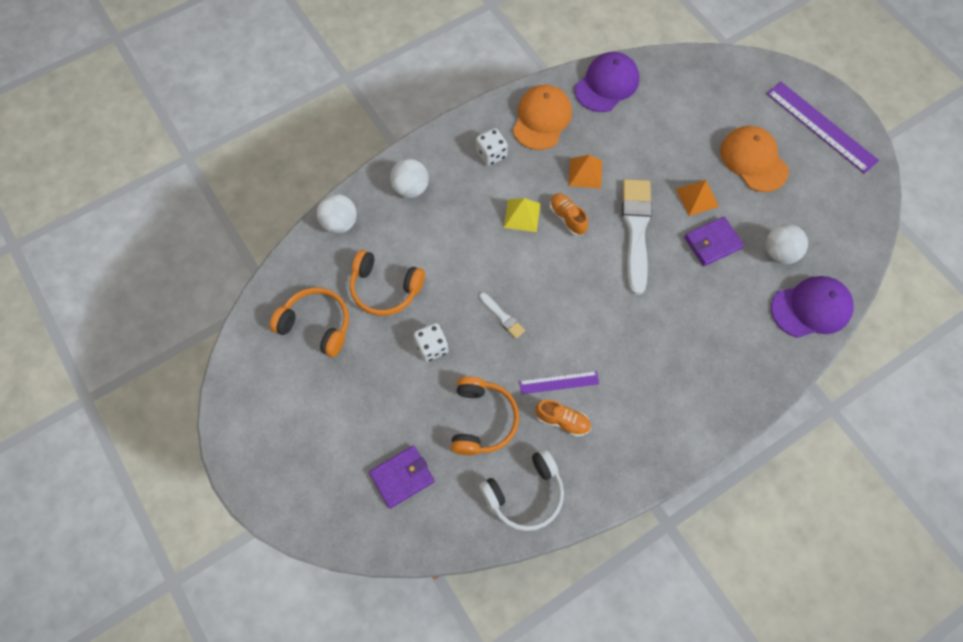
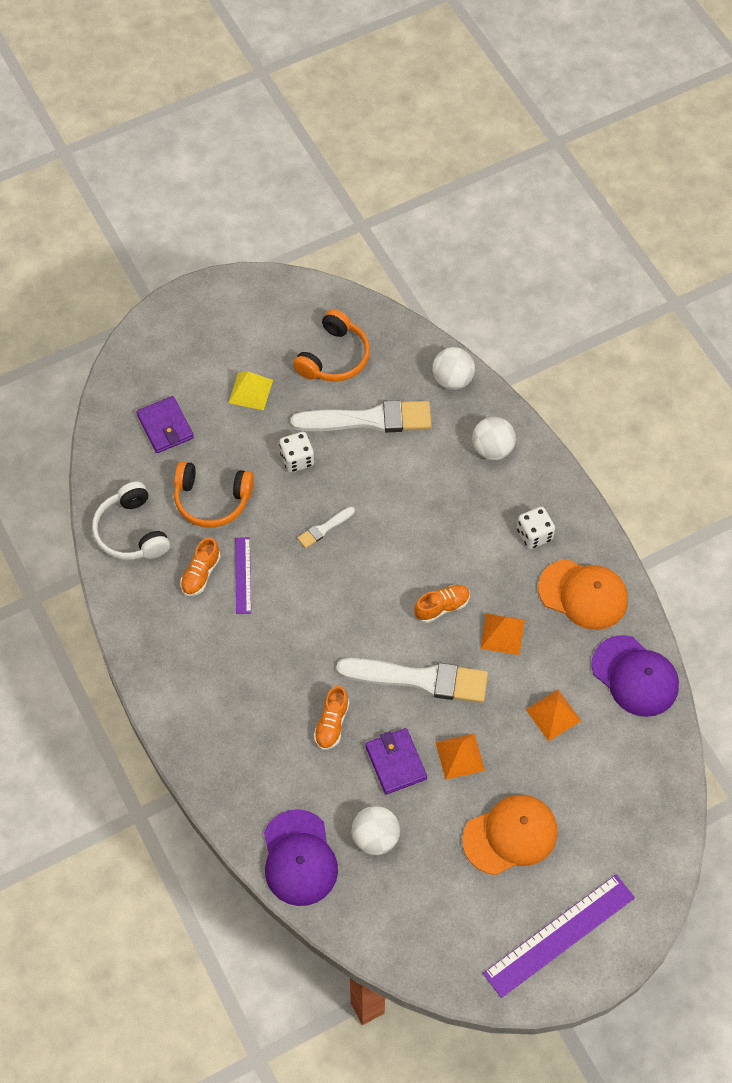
camera: 95 degrees right, 5 degrees down
(385, 289) = (369, 419): orange headphones -> white brush
(522, 215) = (449, 559): yellow pyramid -> yellow pyramid (250, 391)
(649, 136) = (553, 715): none -> orange pyramid
(689, 294) = (332, 723): none -> orange shoe

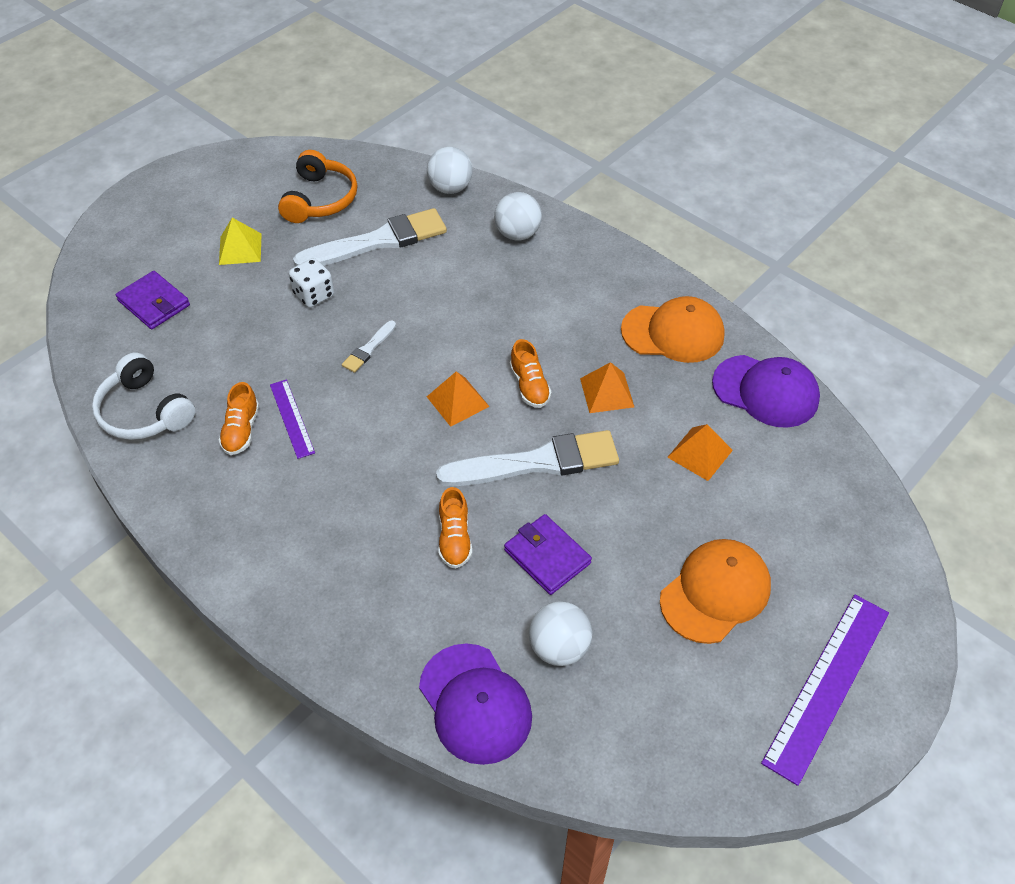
camera: 20 degrees left, 10 degrees down
(212, 500) = (230, 356): orange headphones -> none
(442, 607) = (529, 386): orange shoe -> orange shoe turned 120 degrees clockwise
(460, 756) = (618, 527): orange pyramid -> orange pyramid (458, 401)
(534, 535) = (596, 294): white dice -> none

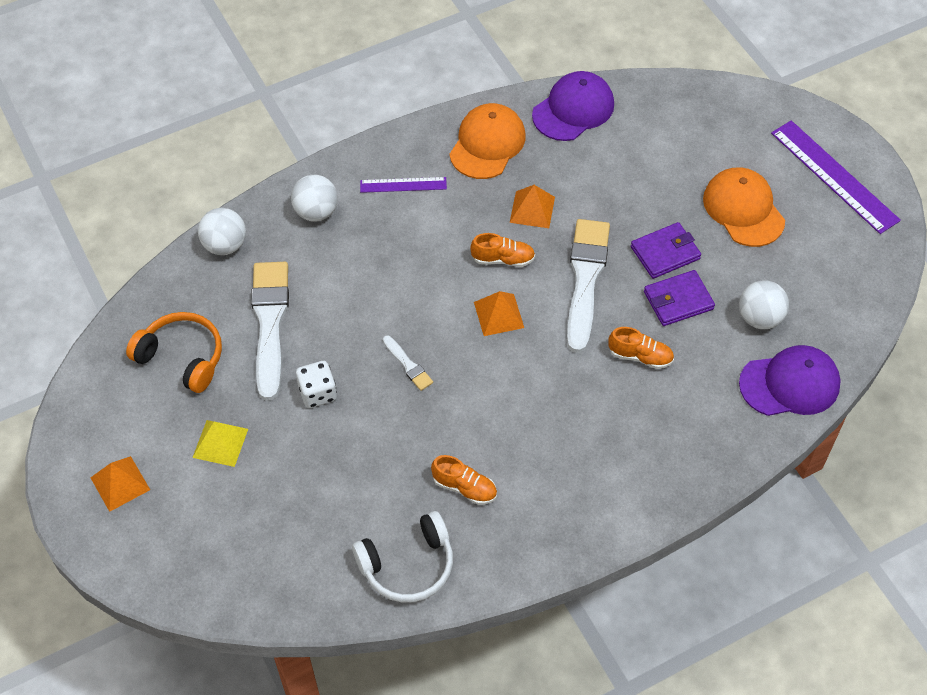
camera: 70 degrees left, 5 degrees up
(154, 303) = (262, 534): purple wallet -> purple wallet (665, 253)
(292, 418) = (466, 444): purple ruler -> purple ruler (403, 185)
(700, 453) = (617, 172): orange pyramid -> orange pyramid (120, 483)

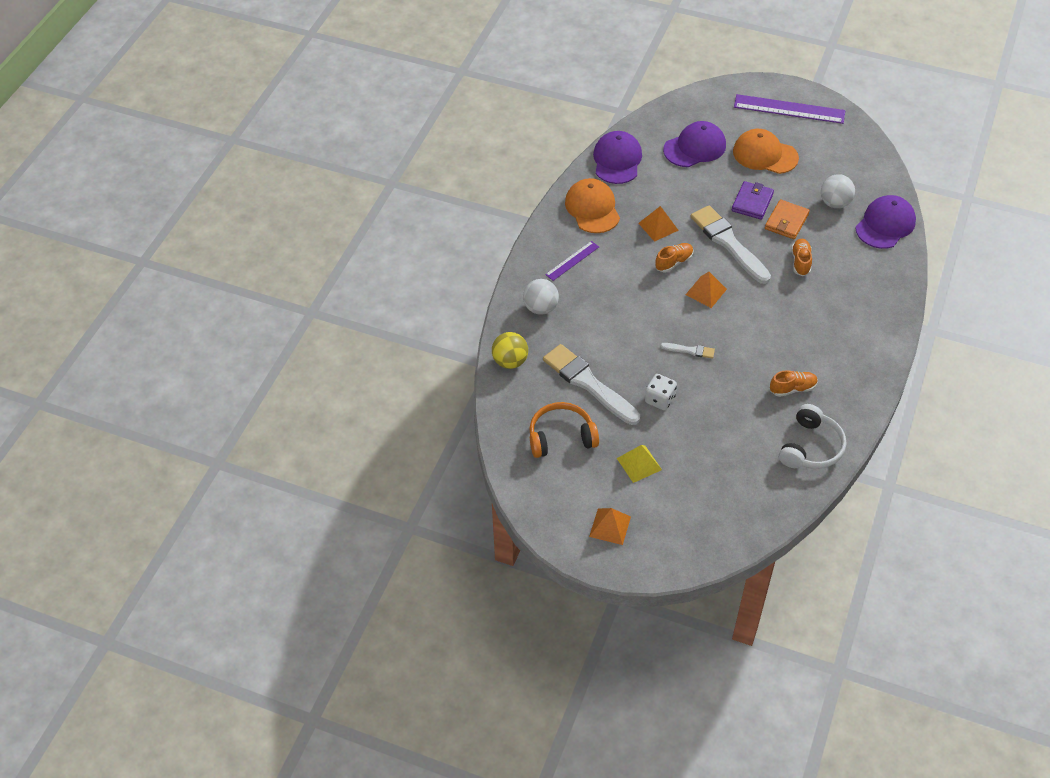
camera: 40 degrees left, 5 degrees down
(225, 245) = (510, 361): white ball -> yellow ball
(640, 356) = (800, 262): orange shoe -> orange shoe turned 60 degrees counterclockwise
(673, 150) = (695, 147): none -> purple cap
(678, 300) = (786, 221): purple wallet -> orange wallet

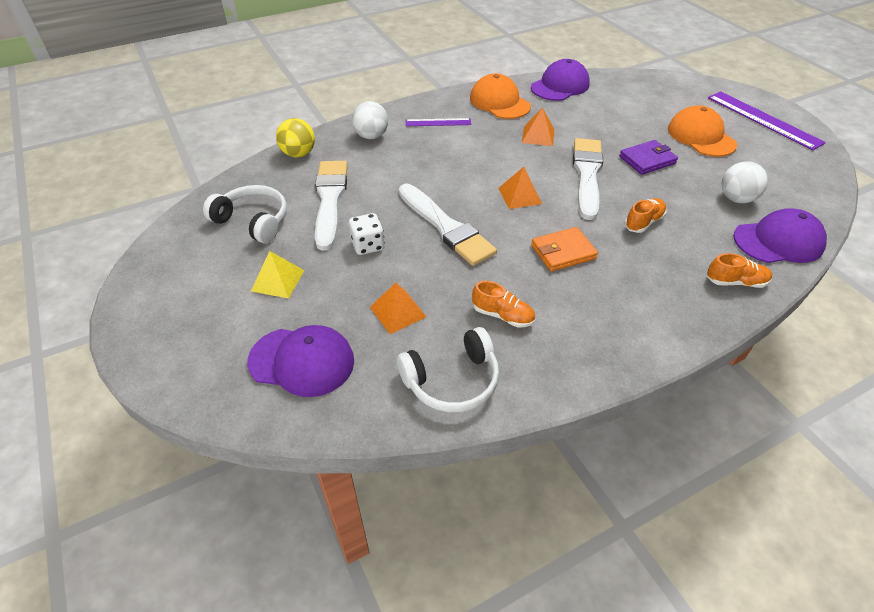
camera: 40 degrees right, 5 degrees down
(561, 437) = (253, 221): orange headphones -> white headphones
(592, 208) = (499, 102): orange cap -> orange cap turned 60 degrees counterclockwise
(610, 526) = (180, 310): orange pyramid -> orange pyramid (398, 311)
(674, 262) = (519, 163): orange shoe -> orange shoe (735, 282)
(690, 350) = (446, 227): white brush -> white brush, size x2.21
(695, 147) = (638, 106): purple cap -> purple cap (302, 361)
(786, 221) = (665, 188): orange wallet -> orange wallet (563, 252)

